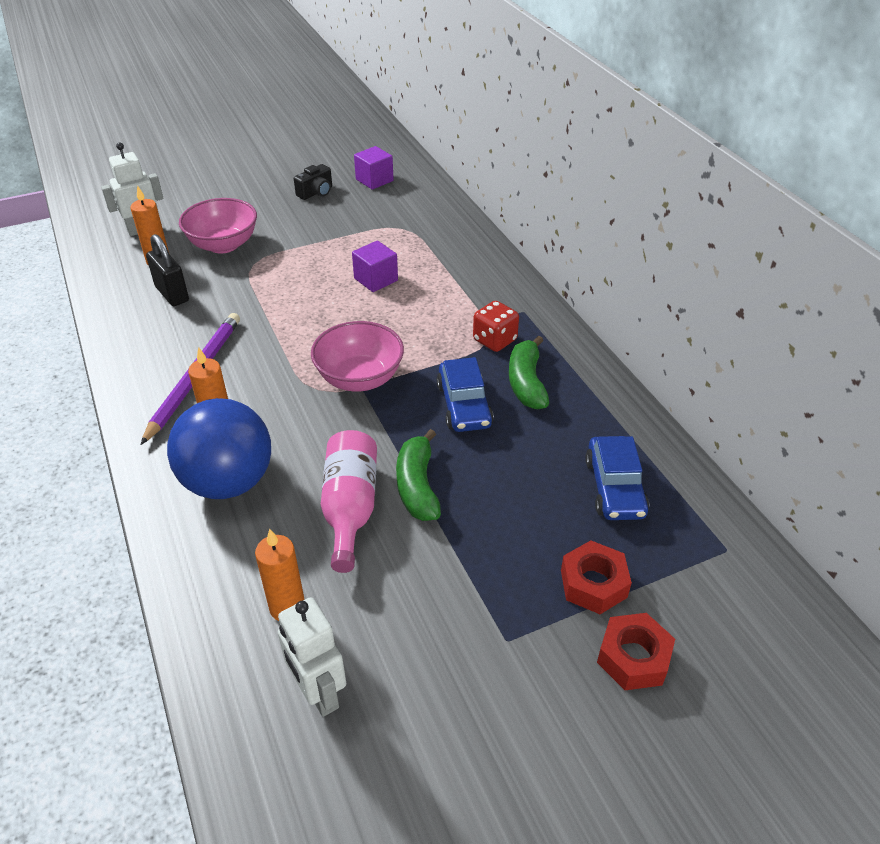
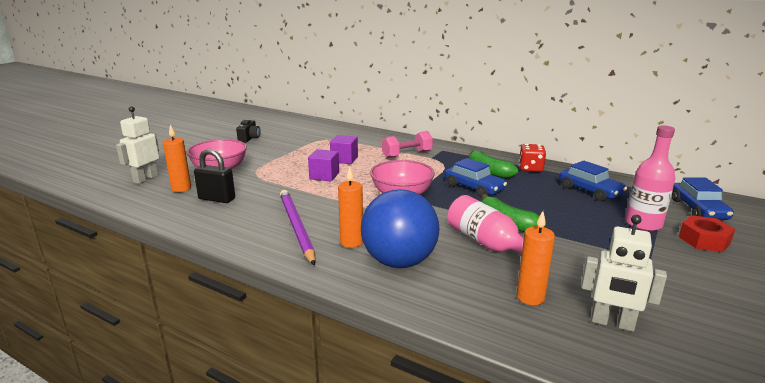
camera: 35 degrees left, 20 degrees down
(374, 180) = (278, 127): purple cube -> purple cube (324, 176)
(464, 301) = (407, 154): none -> pink dumbbell
(494, 340) = (446, 162): red dice -> red dice (530, 169)
(593, 584) = (643, 224): red nut -> pink bottle
(724, 605) = (698, 210): none -> blue car

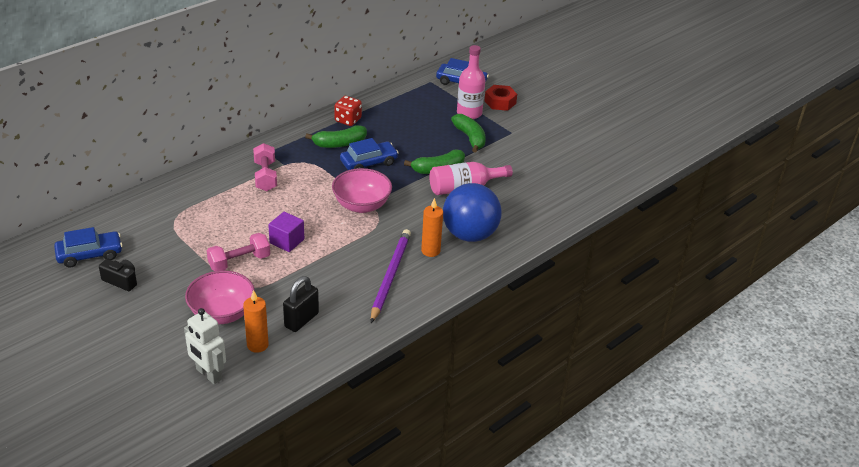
camera: 75 degrees left, 15 degrees up
(287, 165) = (239, 262): none -> pink dumbbell
(296, 227) = (390, 276): purple pencil -> purple pencil turned 105 degrees clockwise
(344, 159) = (250, 220): purple cube -> none
(530, 297) = (533, 194): orange candle -> none
(590, 191) = (408, 111): blue car -> blue car (89, 254)
(593, 232) = (470, 138): none -> green banana
(612, 323) = (567, 176): white robot -> none

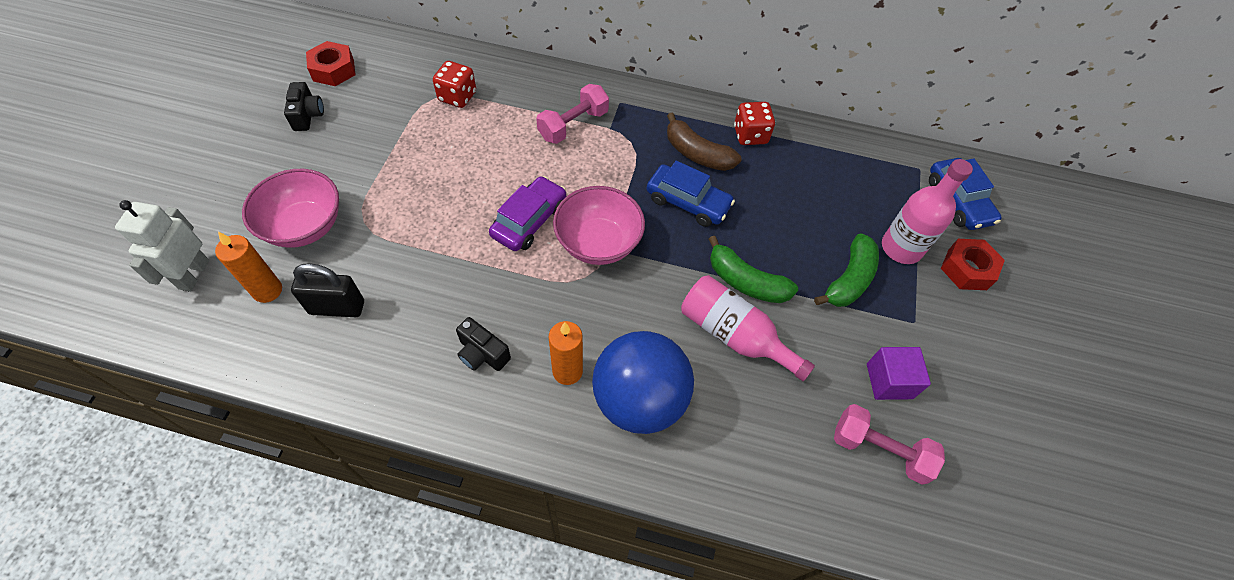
camera: 55 degrees right, 20 degrees up
(89, 254) = (333, 70): blue car -> red nut
(185, 211) = (457, 97): none -> red dice
(239, 262) = (404, 190): pink dumbbell -> pink dumbbell (879, 450)
(287, 241) = (472, 210): purple cube -> purple cube (889, 381)
(319, 223) = (529, 221): none -> purple car
(339, 143) = (697, 154): green banana -> brown banana
(390, 276) = (482, 354): purple pencil -> black camera

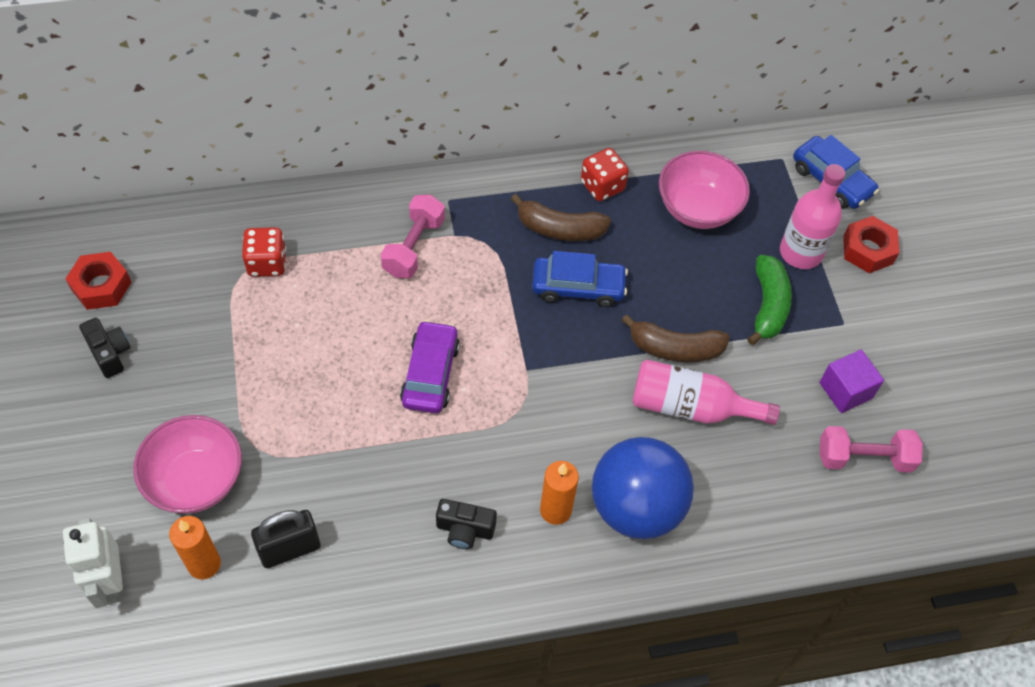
camera: 25 degrees left, 0 degrees up
(598, 243) = (513, 368): pink bowl -> pink bowl (697, 208)
(746, 282) = (675, 348): green banana -> brown banana

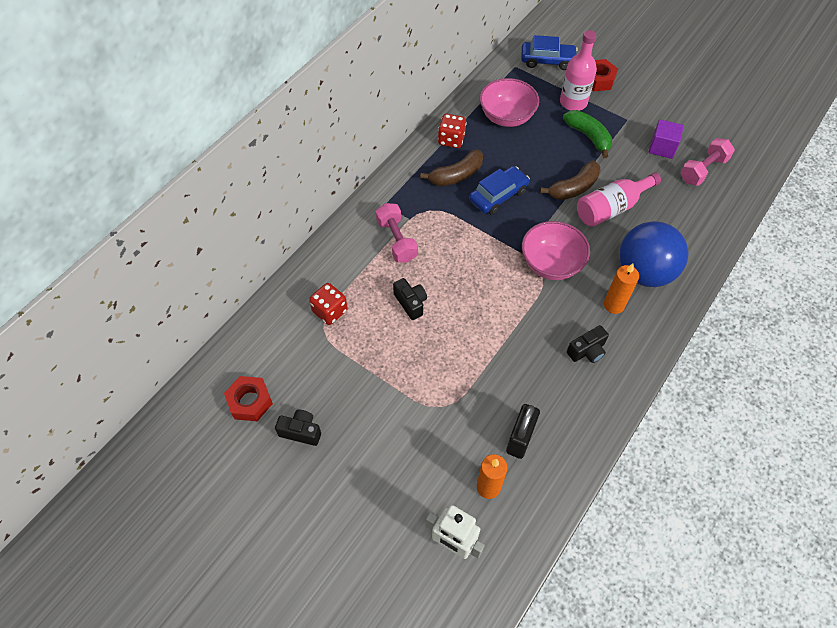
camera: 40 degrees left, 0 degrees up
(196, 480) = (431, 451): pink bowl -> pink bowl (551, 264)
(350, 322) = (411, 303): none -> black camera
(430, 374) = (481, 294): purple car -> none

